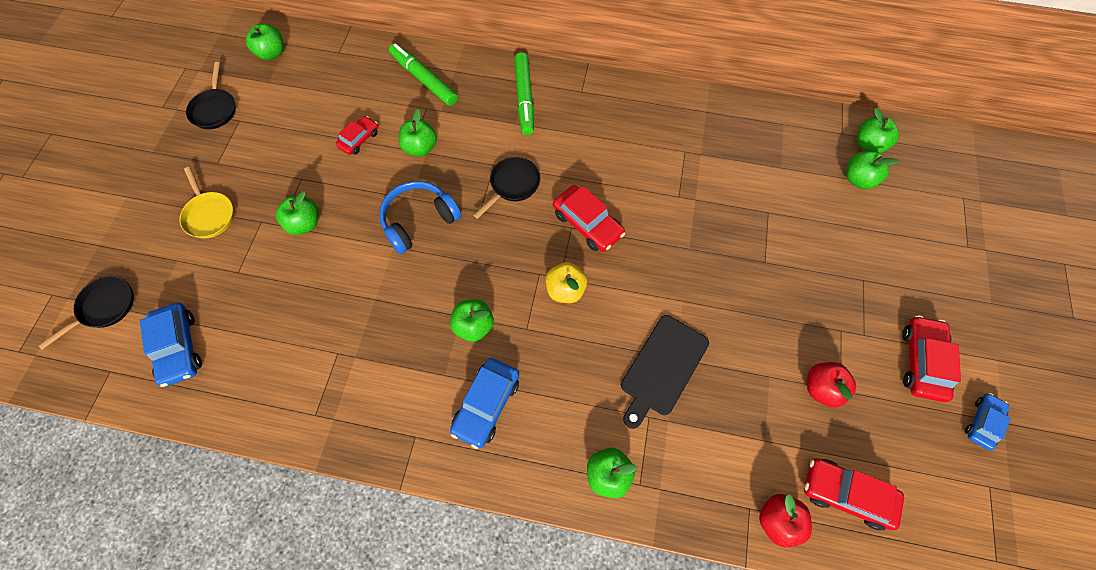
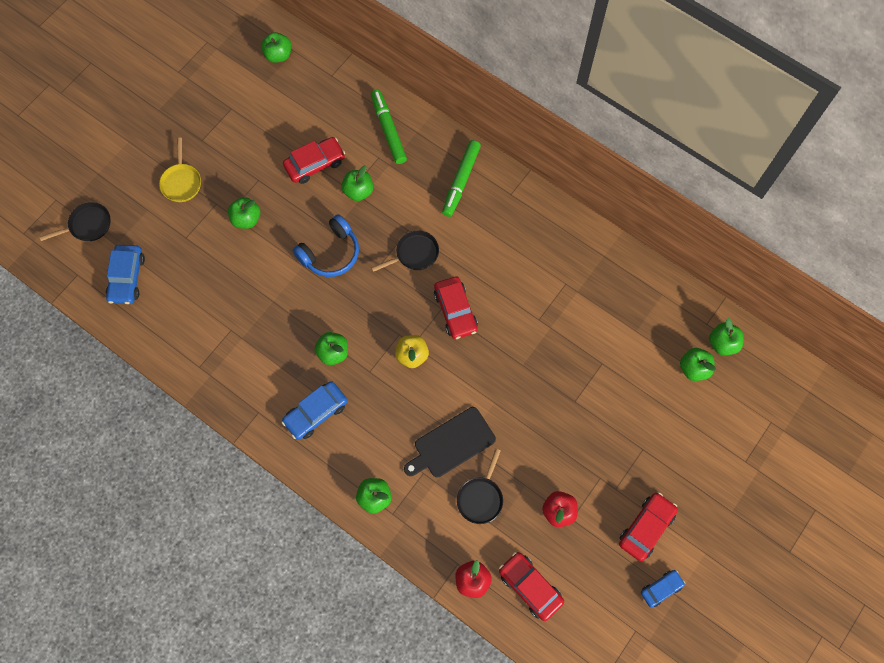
camera: 25 degrees right, 5 degrees up
(215, 109) = (216, 90): black pan -> black pan (481, 497)
(359, 139) = (315, 164): red car -> red car, size x1.58
(419, 221) = (330, 253): blue headphones -> blue headphones turned 150 degrees clockwise

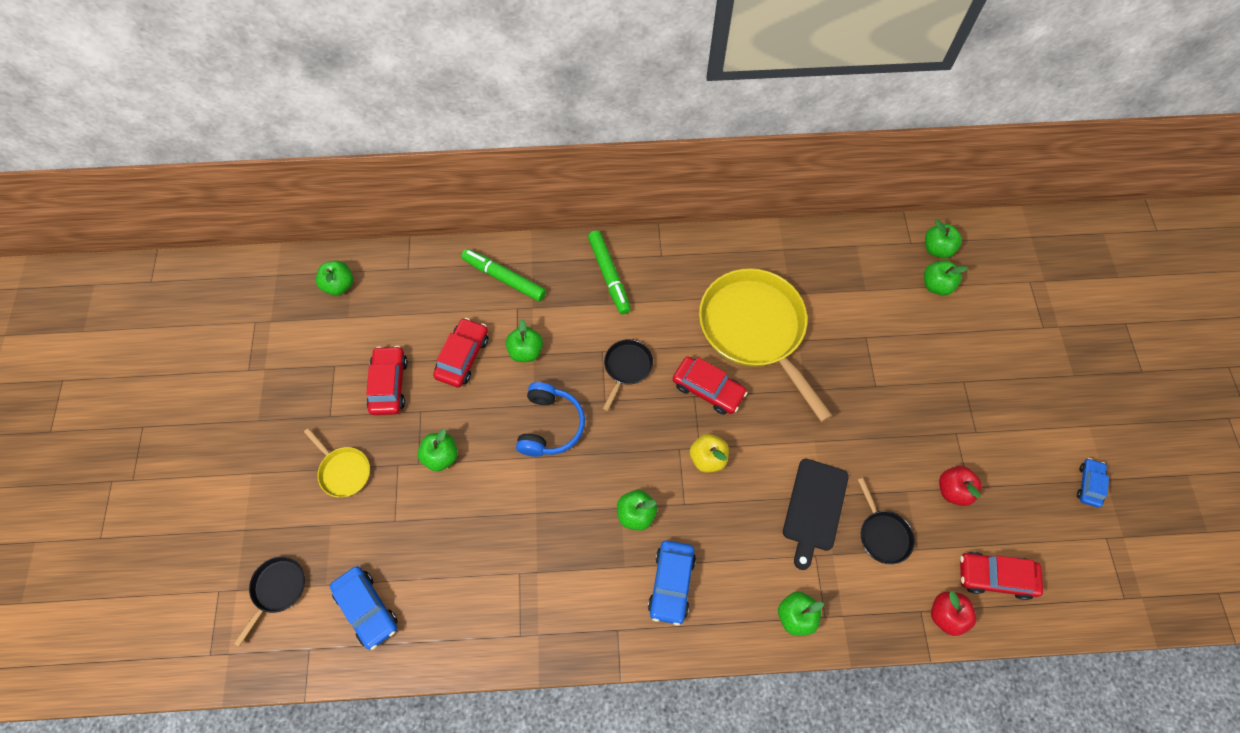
camera: 40 degrees left, 5 degrees down
(527, 297) = (755, 330): none -> yellow pan
(646, 527) = (1029, 444): red car -> red car (389, 384)

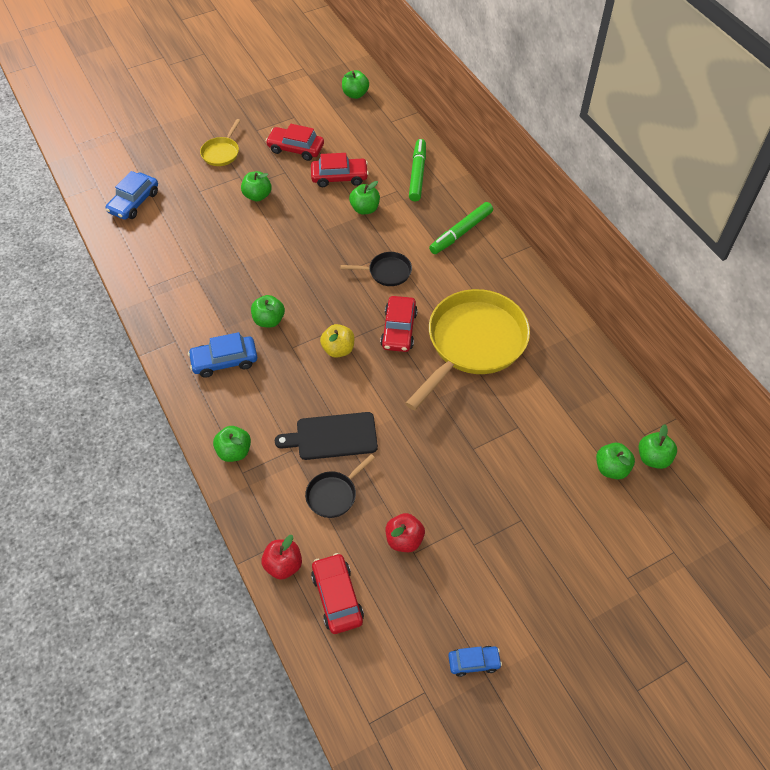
camera: 65 degrees right, 10 degrees down
(277, 589) = (128, 156): black pan -> none
(389, 384) = (295, 148): red car -> red car turned 135 degrees counterclockwise
(550, 425) = (313, 245): blue headphones -> none

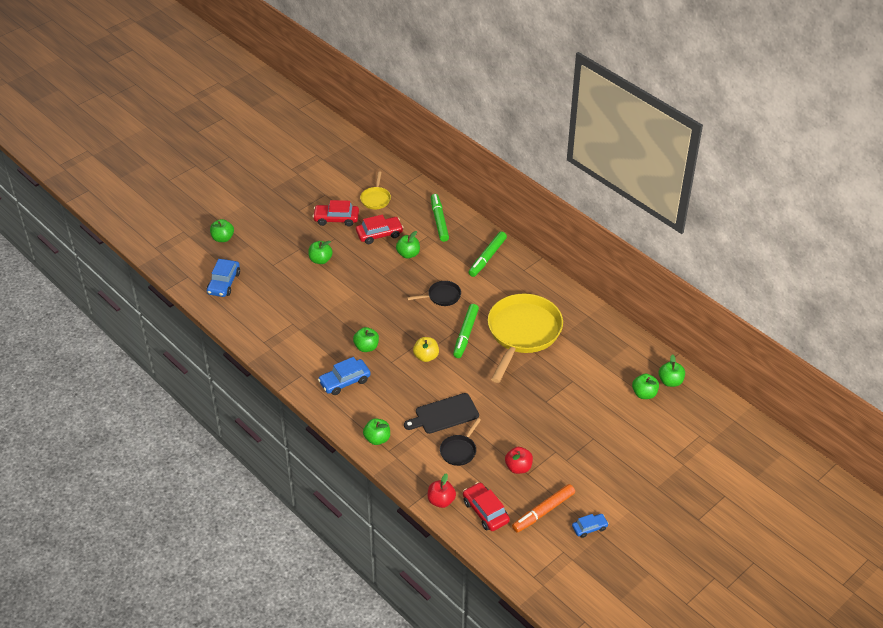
camera: 15 degrees left, 10 degrees down
(221, 152) = (278, 232): yellow pan -> yellow pan (376, 199)
(355, 94) = (367, 168): green apple -> green apple (223, 238)
(399, 329) = (465, 334): red car -> green marker
(416, 618) = (543, 512): none -> orange marker

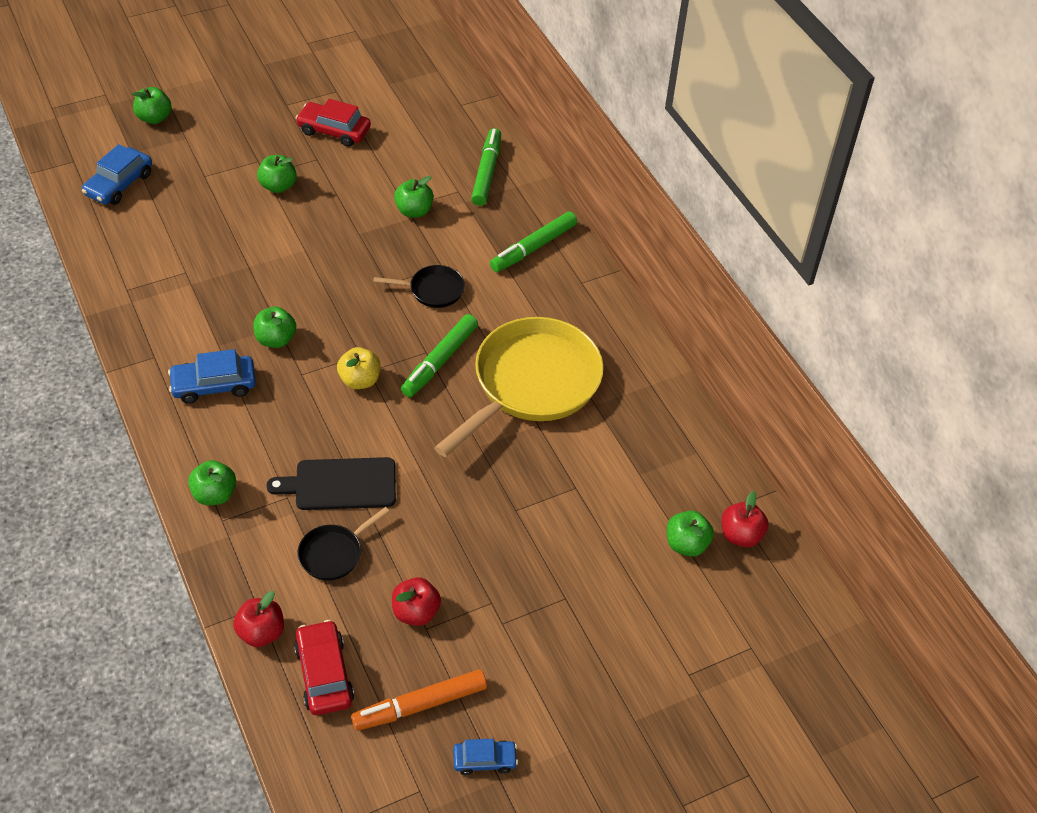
camera: 15 degrees right, 5 degrees up
(376, 199) = (408, 115): yellow pan -> none
(379, 234) = (386, 169): red car -> none
(670, 381) = (740, 535): green apple -> red apple

